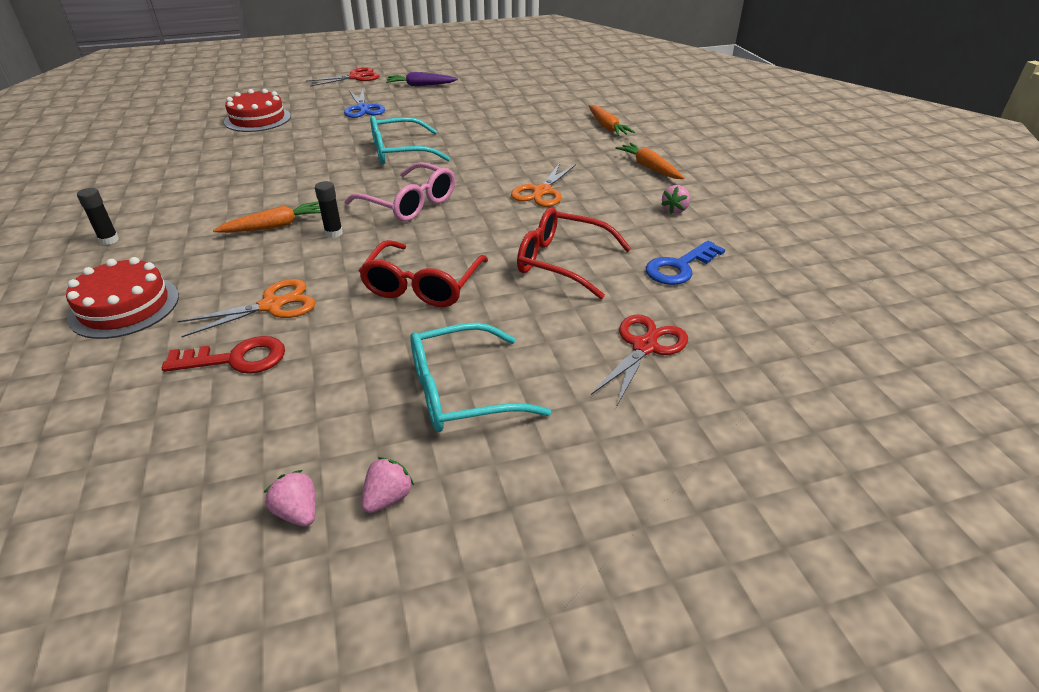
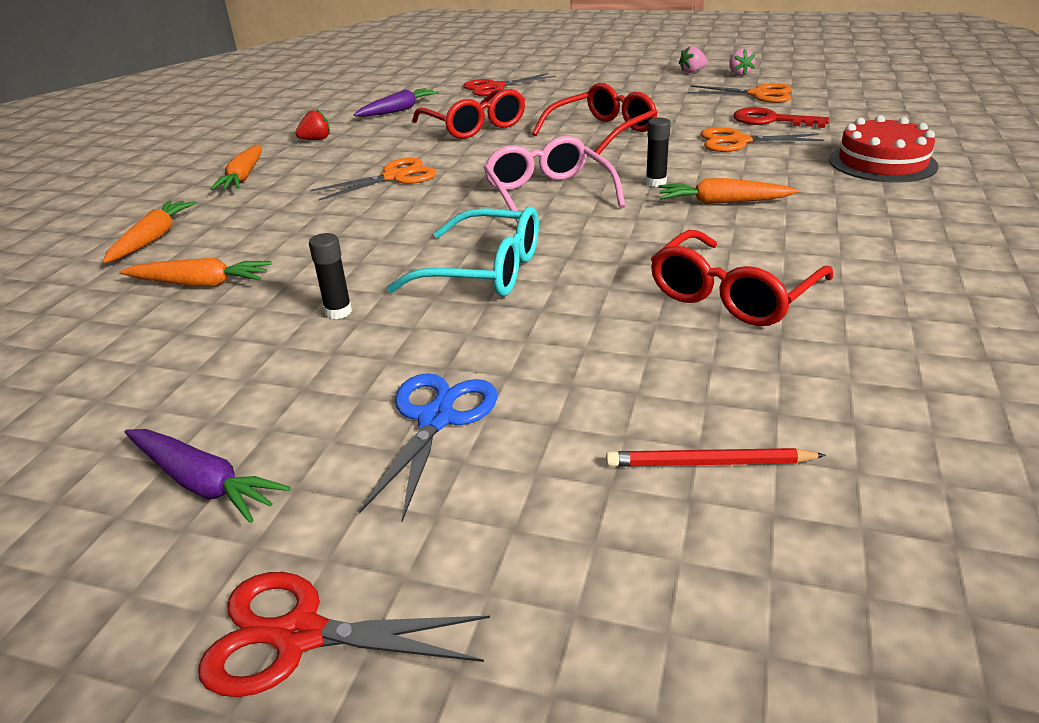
camera: 145 degrees left, 5 degrees down
(109, 240) = (943, 228): black glue stick -> black glue stick (338, 312)
(257, 119) = (709, 463): red cake -> red pencil
(257, 169) = (732, 295): none -> red glasses
(257, 431) = (758, 94): none -> orange scissors
(461, 391) = (625, 89): turquoise glasses -> none
(534, 118) = (200, 283): none -> orange carrot
(674, 210) = (316, 140): pink strawberry -> red strawberry
(679, 267) = (398, 110): blue key -> purple carrot

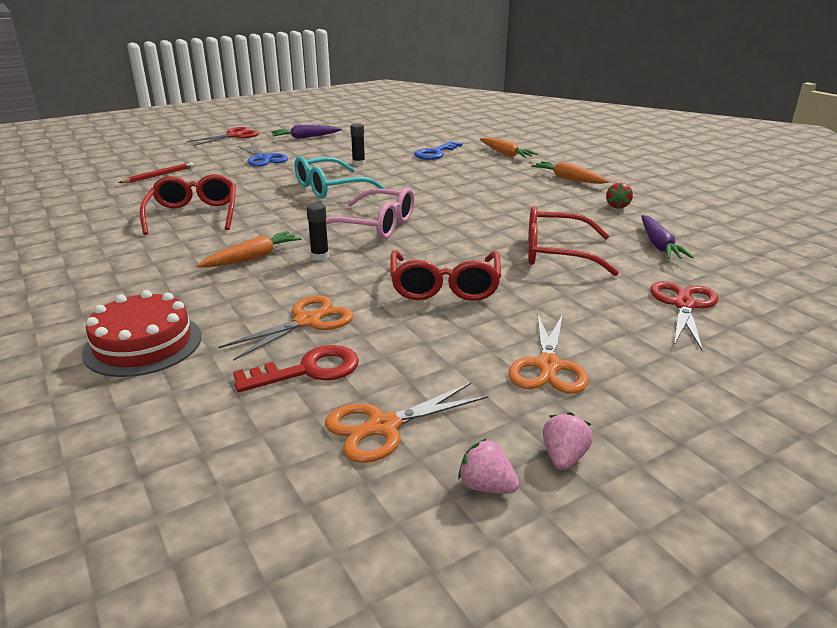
camera: 130 degrees right, 5 degrees down
(200, 283) = (435, 153): orange carrot -> blue key
(394, 177) = (491, 205): orange scissors -> orange scissors (548, 366)

